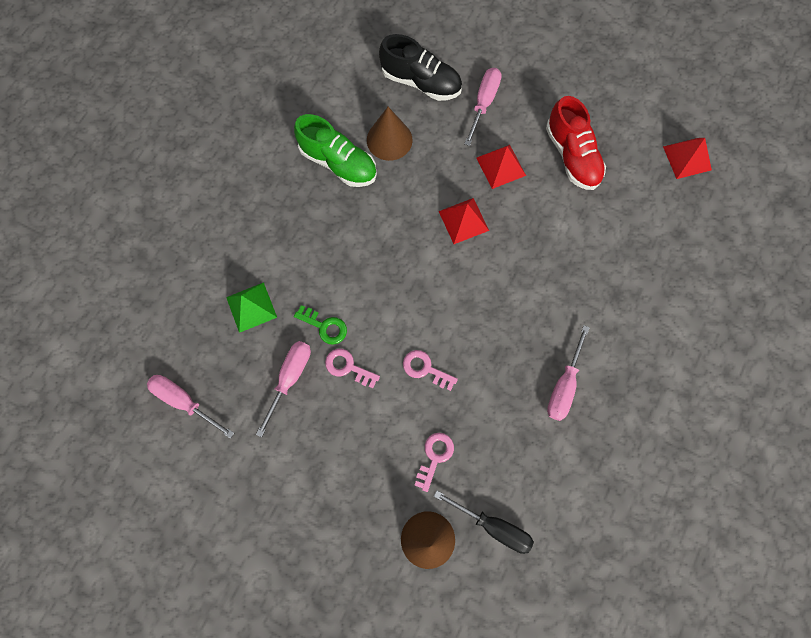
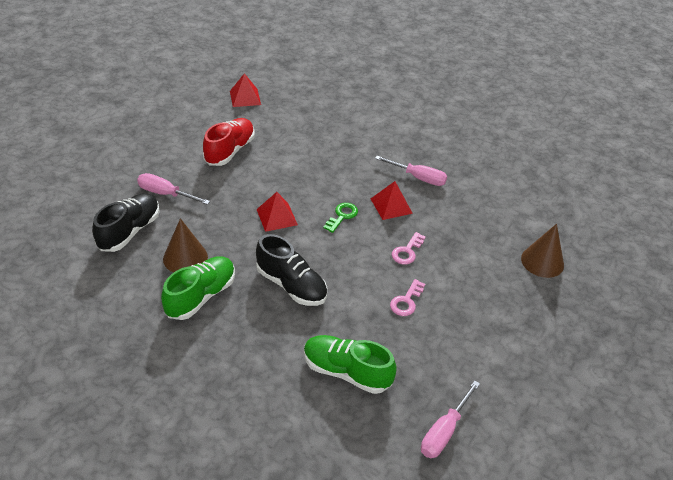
camera: 90 degrees left, 30 degrees down
(251, 307) = (346, 372): green pyramid -> green shoe
(290, 377) = (417, 343): pink screwdriver -> none
(325, 326) = (368, 315): green key -> green key (342, 216)
(360, 246) = (291, 285): none -> black shoe
(435, 456) = (478, 252): pink key -> none
(494, 526) = (526, 224): black screwdriver -> none
(500, 166) = (230, 190): red pyramid -> red pyramid (391, 206)
(572, 156) = (230, 151): red shoe -> red shoe turned 45 degrees counterclockwise

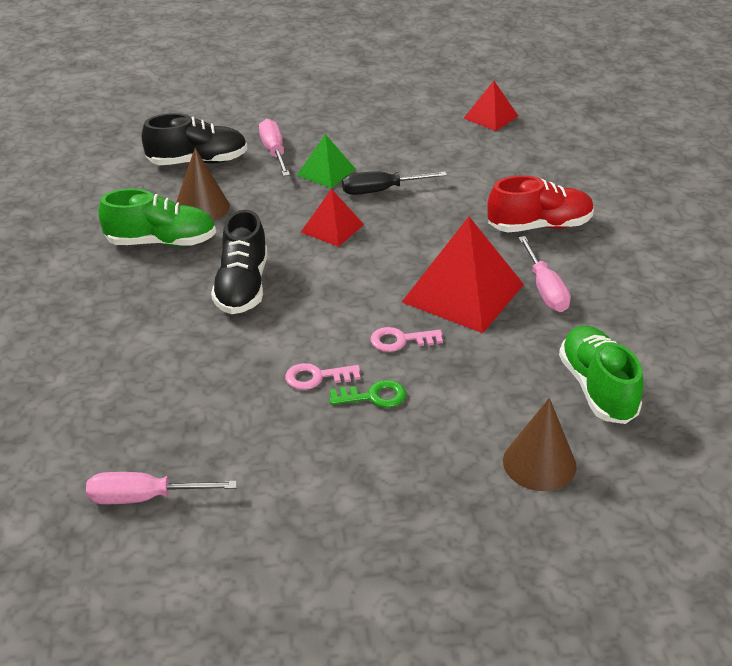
camera: 55 degrees right, 5 degrees down
(216, 186) = (326, 172): none -> green pyramid
(230, 151) = (391, 152): red shoe -> red shoe (539, 226)
(263, 178) = (380, 191): none -> black screwdriver
(342, 216) = (394, 268): green key -> green key (374, 396)
(346, 372) = (159, 383): green shoe -> green shoe (597, 388)
(391, 206) = (463, 293): red pyramid -> red pyramid, size x1.83

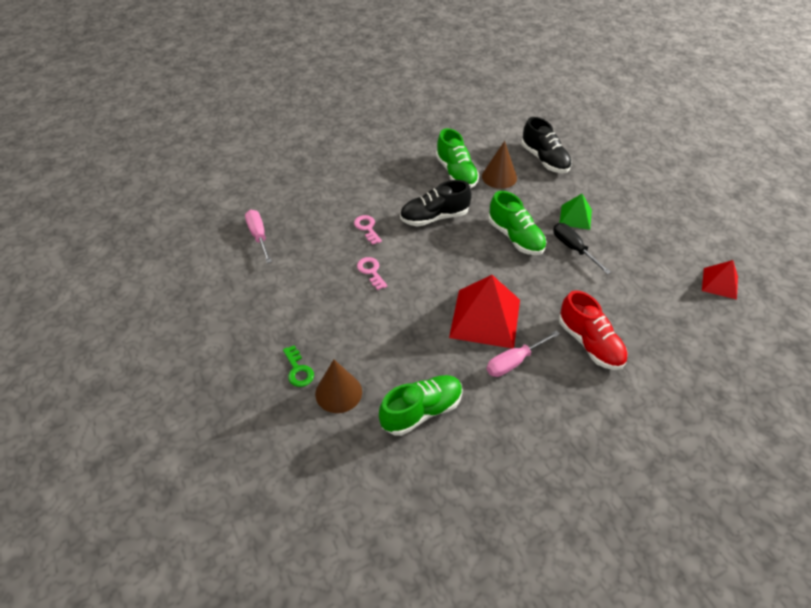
camera: 70 degrees right, 10 degrees up
(274, 151) = (580, 187): pink screwdriver -> none
(332, 228) = (515, 237): red pyramid -> green shoe
(374, 396) = (366, 300): green key -> green key (298, 370)
(400, 340) = (421, 299): pink key -> pink key (367, 228)

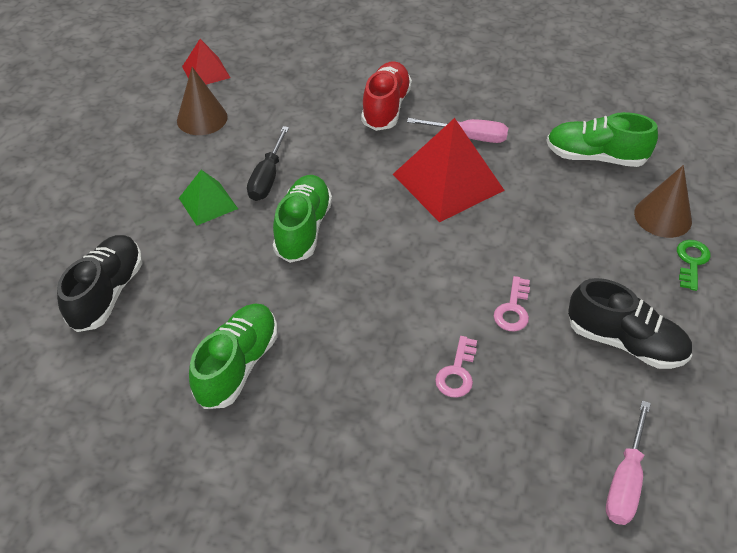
camera: 135 degrees left, 0 degrees up
(434, 217) = (355, 321): black shoe -> black shoe (624, 342)
(499, 177) = (198, 314): brown cone -> brown cone (202, 118)

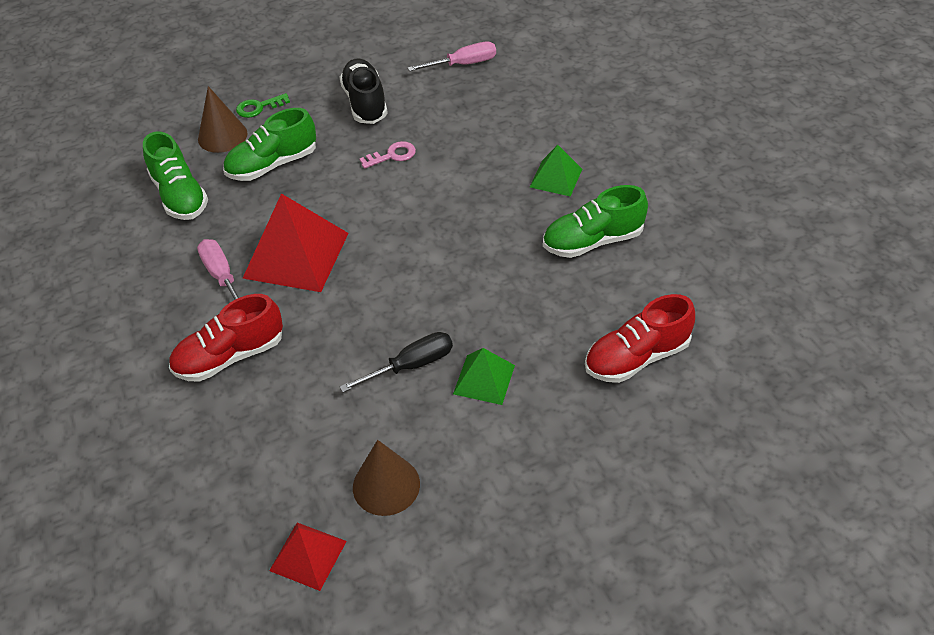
camera: 130 degrees left, 0 degrees up
(107, 293) = (636, 357): black shoe -> red shoe
(303, 229) = (442, 299): green shoe -> green shoe (272, 165)
(343, 407) = (556, 178): none -> green pyramid
(457, 372) = (472, 150): pink key -> none

